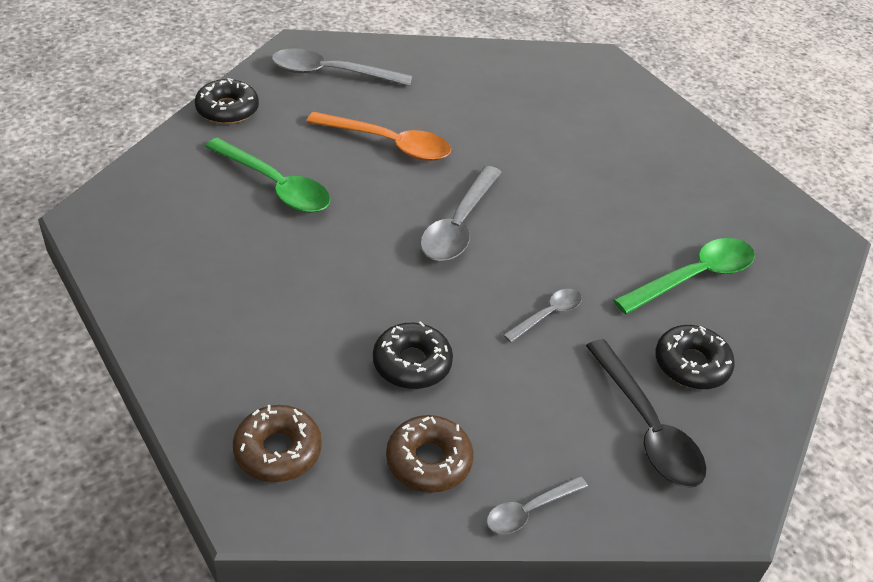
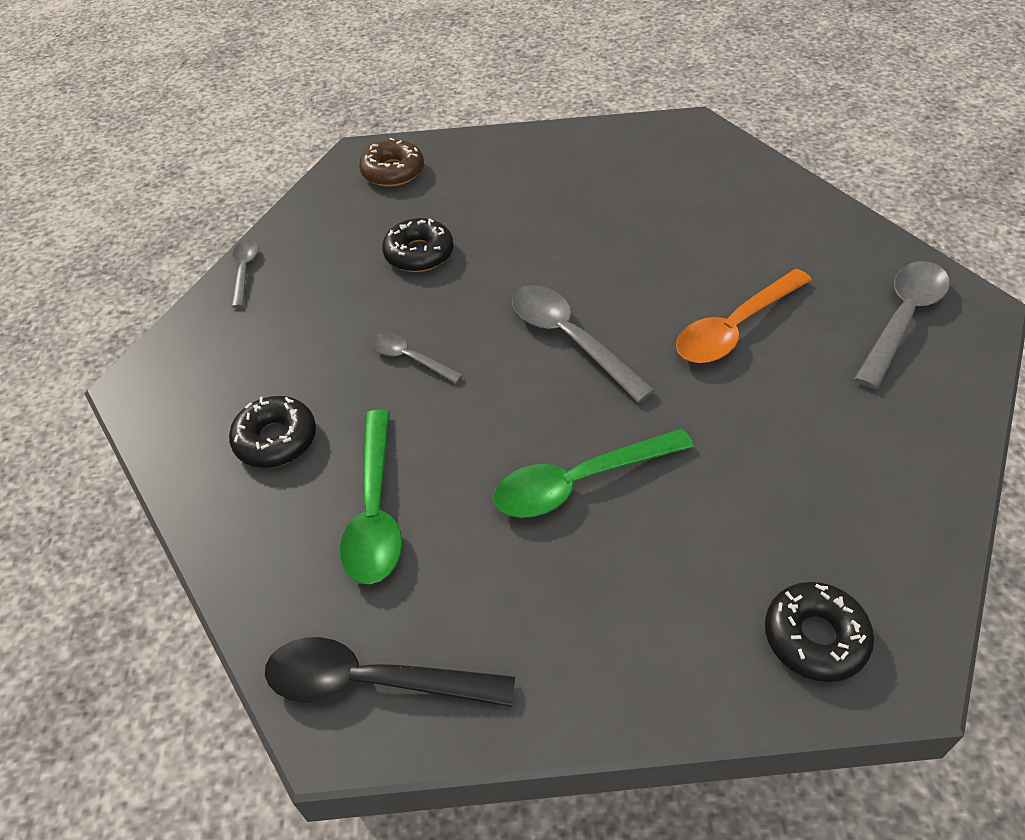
camera: 125 degrees right, 5 degrees up
(227, 110) = (838, 224): black donut -> black donut (815, 637)
(276, 186) = (692, 230): green spoon -> green spoon (579, 482)
(428, 461) = (326, 235): brown donut -> none
(548, 315) = (410, 358): grey spoon -> grey spoon turned 135 degrees clockwise
(647, 427) = (245, 370): black spoon -> black spoon (371, 682)

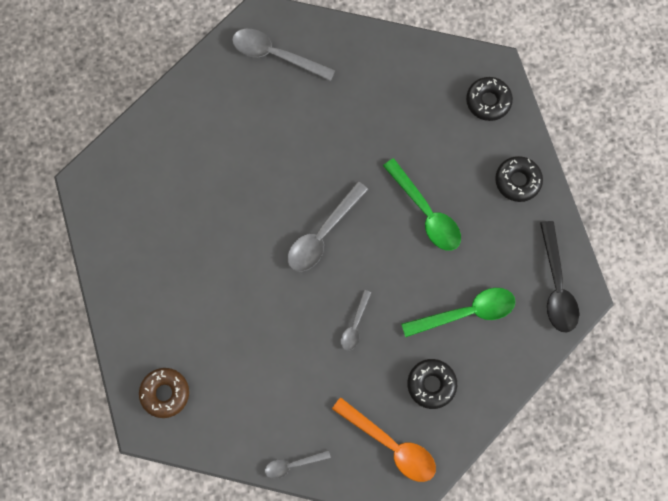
camera: 105 degrees left, 25 degrees up
(419, 254) = (257, 347): black donut -> black donut (517, 181)
(735, 328) = (298, 143): orange spoon -> orange spoon (391, 445)

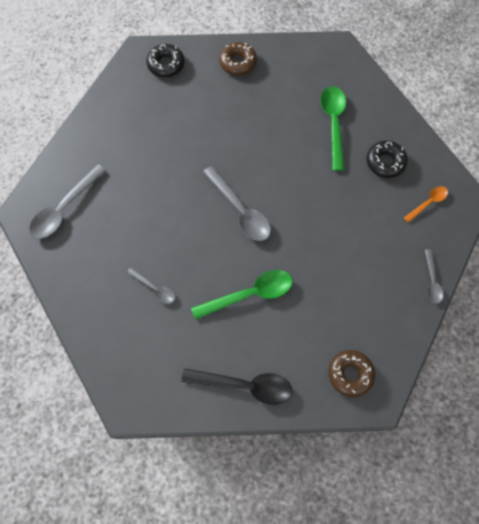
camera: 75 degrees left, 5 degrees down
(355, 325) = (325, 205): grey spoon -> grey spoon (155, 288)
(391, 445) = (428, 202): orange spoon -> orange spoon, size x0.56
(426, 213) = (244, 130): green spoon -> green spoon (250, 294)
(517, 181) = (238, 62): black donut -> brown donut
(556, 286) = (327, 60): black spoon -> black spoon (245, 385)

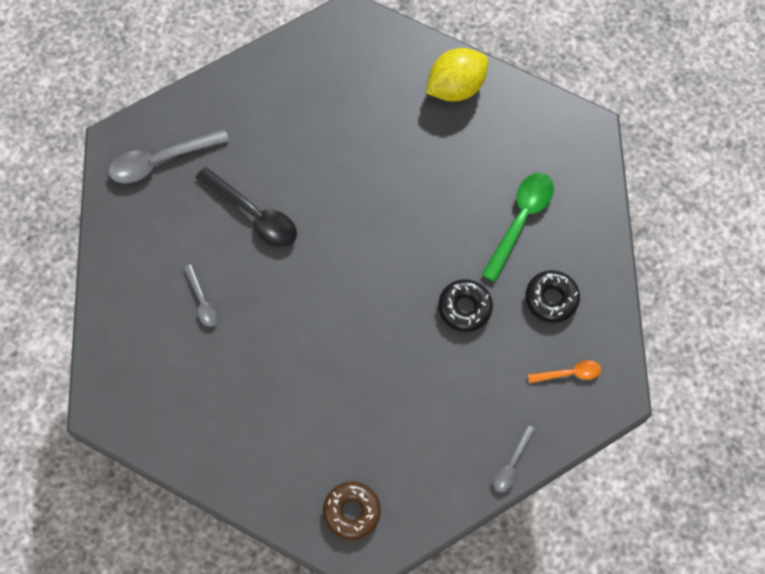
camera: 30 degrees right, 0 degrees up
(166, 64) = (371, 47): black donut -> black donut (464, 308)
(238, 62) = (456, 87): brown donut -> yellow lemon
(240, 210) = (348, 265): grey spoon -> none
(245, 385) = (233, 458): black spoon -> black spoon (254, 214)
(250, 294) = (299, 364): green spoon -> none

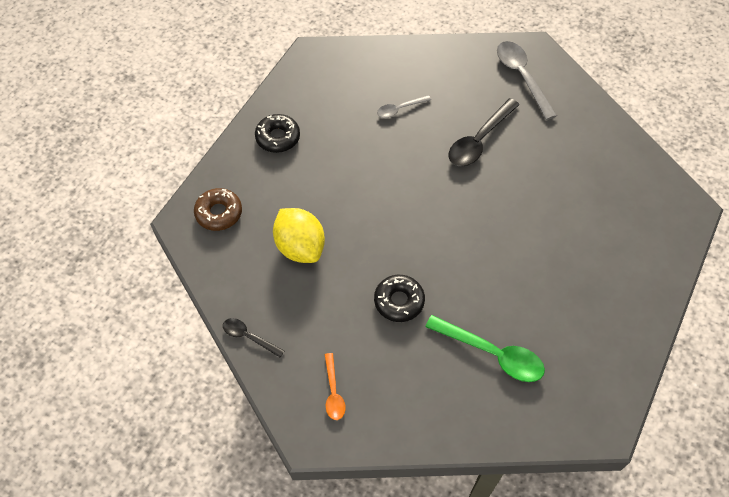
camera: 90 degrees right, 10 degrees down
(456, 87) = (632, 298): yellow lemon -> yellow lemon (300, 247)
(511, 464) = (248, 337): grey spoon -> black spoon
(551, 299) = (410, 379): black donut -> black donut (278, 137)

